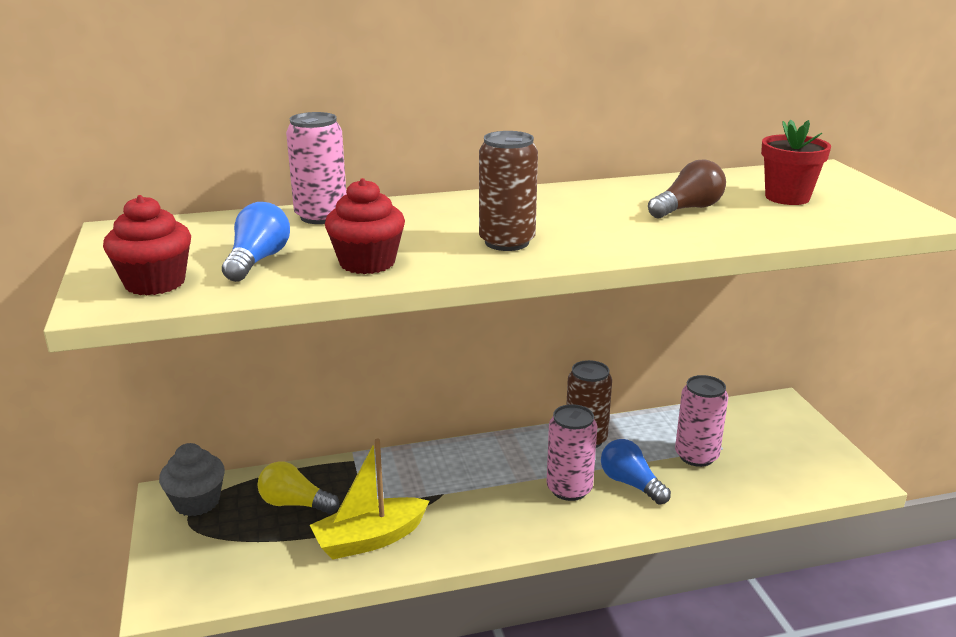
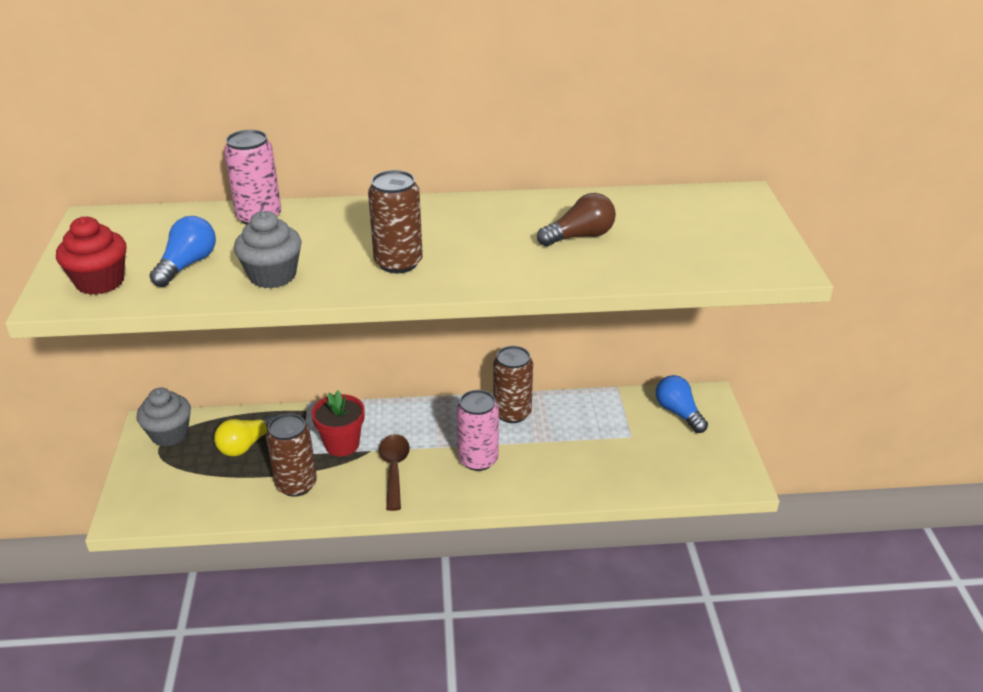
camera: 10 degrees right, 10 degrees up
(295, 503) = (246, 445): yellow light bulb -> yellow light bulb turned 75 degrees counterclockwise
(367, 263) = (272, 276): red cupcake -> grey cupcake
(370, 539) = (296, 484): yellow boat -> brown can
(478, 509) = (394, 469): none -> brown spoon
(631, 483) = (533, 461): blue light bulb -> blue light bulb (678, 412)
(696, 456) = (604, 441): pink can -> none
(787, 197) = (681, 230): red flower pot -> red flower pot (342, 444)

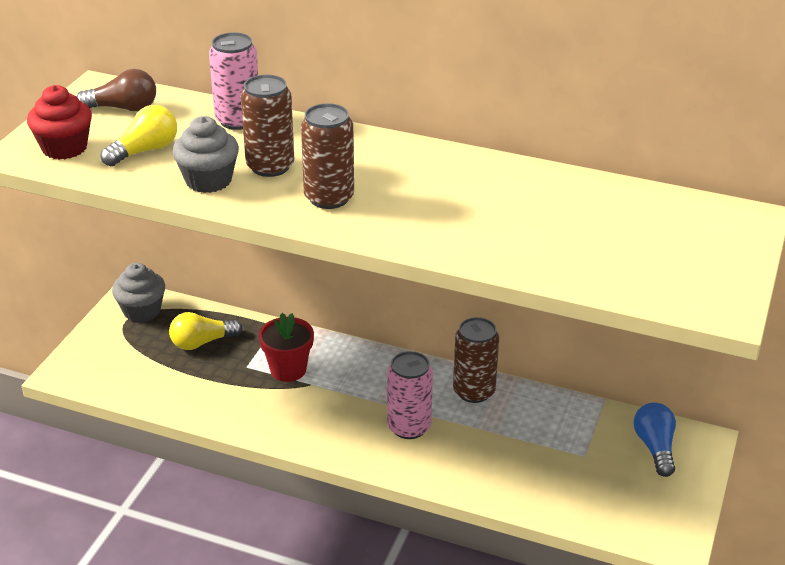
camera: 25 degrees right, 0 degrees up
(187, 265) = (145, 151): blue light bulb -> yellow light bulb
(296, 484) = (224, 394): brown can -> brown can (270, 166)
(394, 469) = (322, 409): brown spoon -> none
(580, 236) = (528, 217): brown light bulb -> brown light bulb (123, 108)

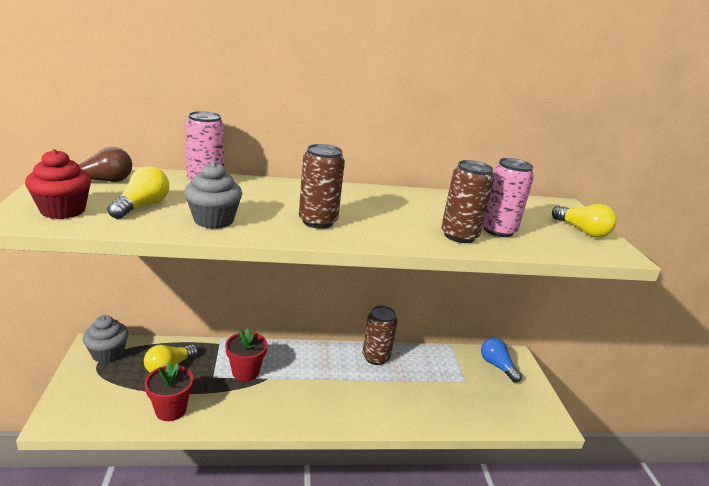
camera: 30 degrees left, 10 degrees down
(181, 393) = (171, 410): none -> red flower pot
(270, 166) = (255, 207): brown can -> brown can (459, 236)
(409, 427) = (352, 391): pink can -> pink can (498, 230)
(711, 266) = (582, 231): none -> yellow light bulb

